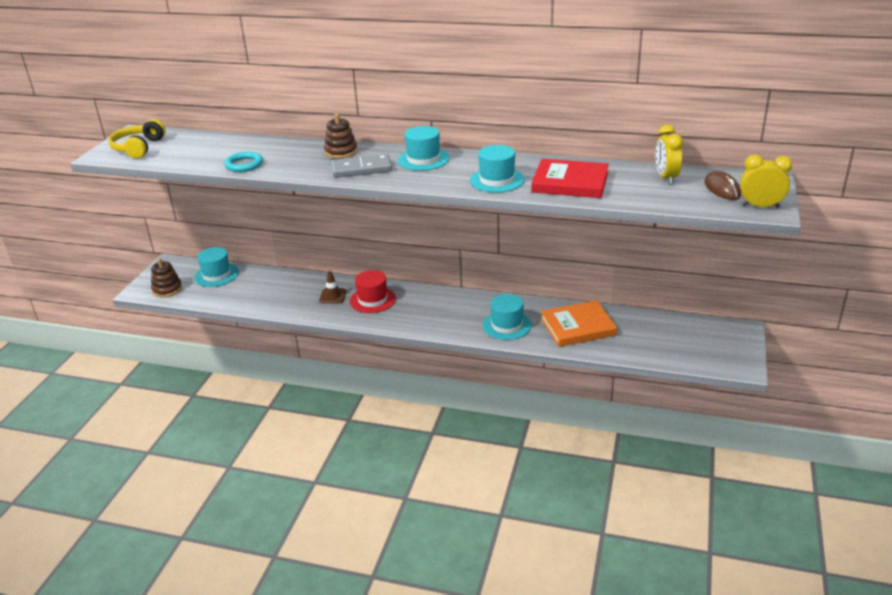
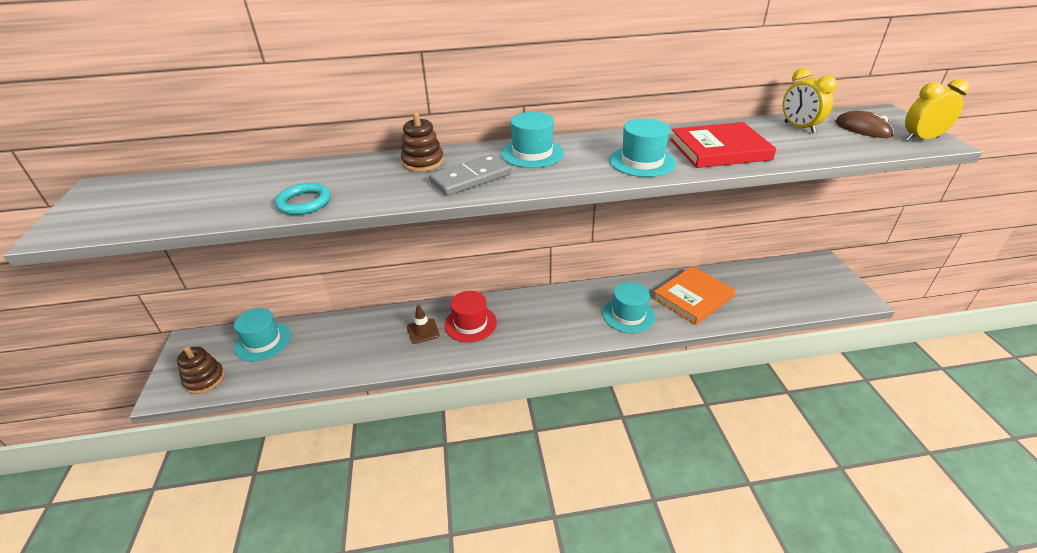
camera: 25 degrees left, 5 degrees up
(138, 148) = (118, 208): yellow headphones -> none

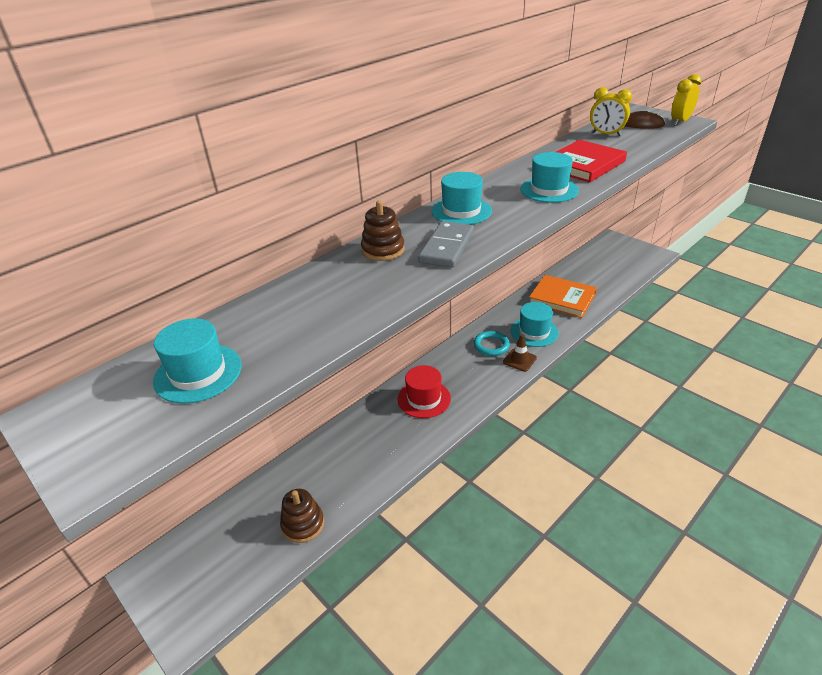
camera: 35 degrees left, 0 degrees up
(205, 379) = (218, 592): brown stacking toy -> brown stacking toy (303, 524)
(263, 341) = (238, 522): turquoise hat -> turquoise hat (198, 373)
(304, 202) = (335, 324): turquoise ring -> turquoise ring (491, 345)
(423, 331) = (390, 426): brown traffic cone -> brown traffic cone (519, 360)
(692, 297) = (562, 299): orange book -> orange book turned 75 degrees counterclockwise

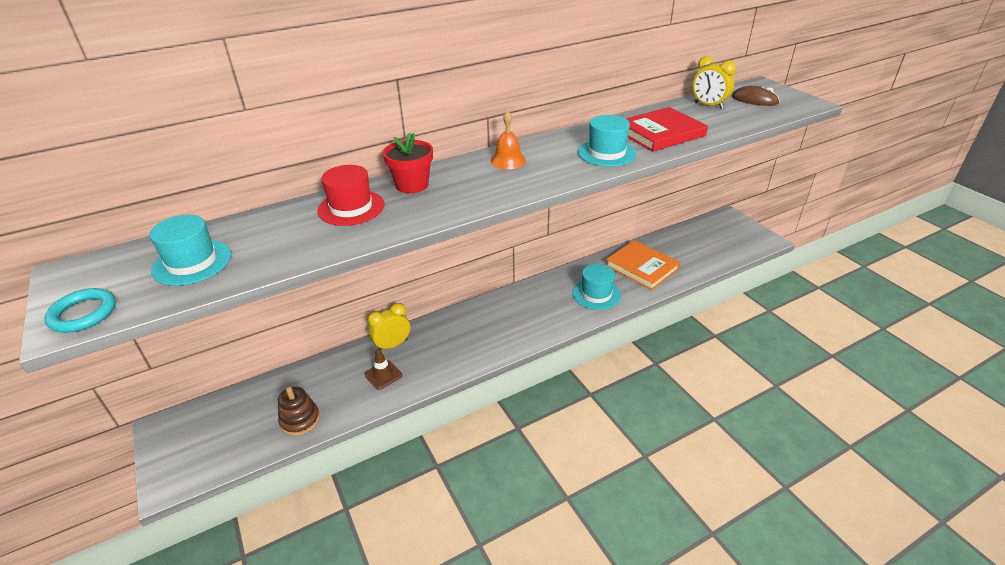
camera: 15 degrees right, 0 degrees up
(383, 250) = (412, 185): brown stacking toy -> red flower pot
(424, 399) = (459, 335): red hat -> red hat (351, 208)
(447, 247) = (469, 192): grey domino -> none
(461, 211) = (508, 160): turquoise hat -> orange bell
(491, 345) = (547, 299): turquoise ring -> turquoise ring (83, 314)
(519, 360) = (567, 318): brown traffic cone -> brown traffic cone (383, 375)
(680, 122) = (798, 102): yellow clock -> yellow clock (392, 345)

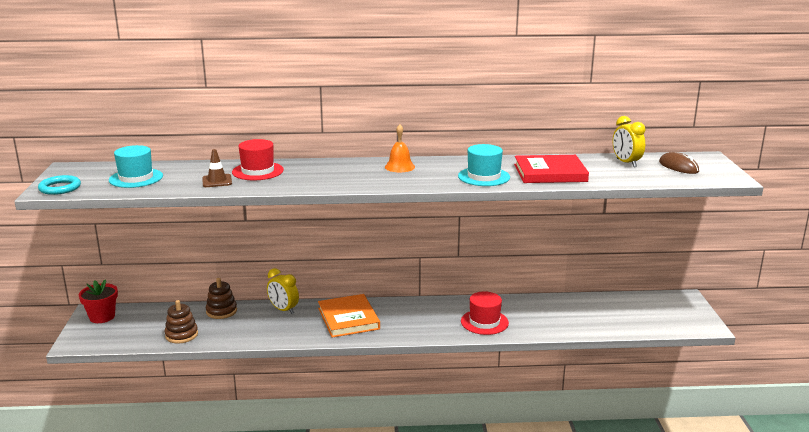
camera: 25 degrees right, 15 degrees down
(324, 370) = (221, 311): none -> brown stacking toy
(383, 375) = (260, 326): brown traffic cone -> brown traffic cone (217, 181)
(392, 345) = (283, 310): yellow clock -> yellow clock turned 135 degrees counterclockwise
(412, 185) = (312, 167): red flower pot -> red flower pot (102, 317)
(596, 294) = (484, 322): turquoise hat -> red hat
(642, 267) = (548, 314): orange book -> orange book (348, 319)

